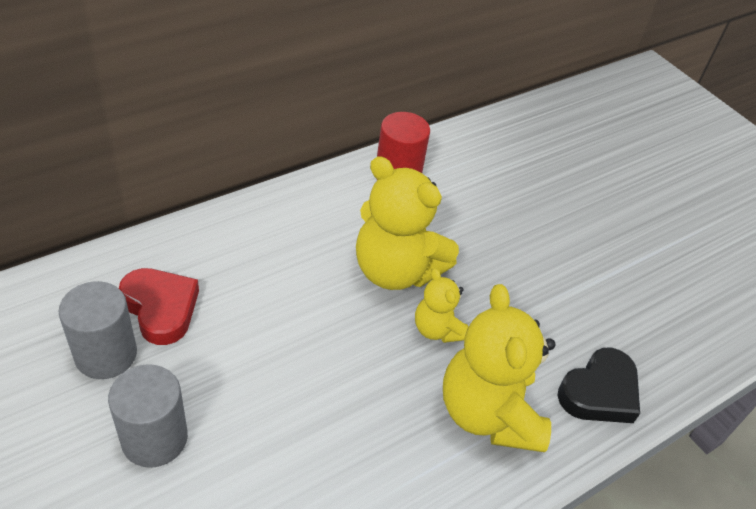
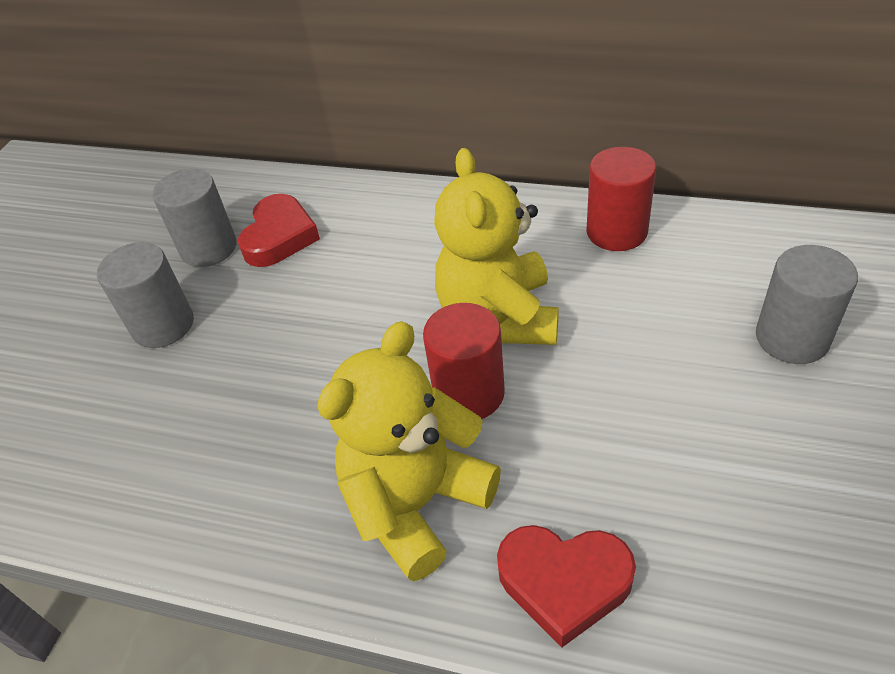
camera: 60 degrees right, 0 degrees up
(437, 329) = (469, 393): yellow teddy bear -> red cylinder
(549, 192) = (792, 338): none -> grey cylinder
(599, 392) = (564, 582): black heart -> red heart

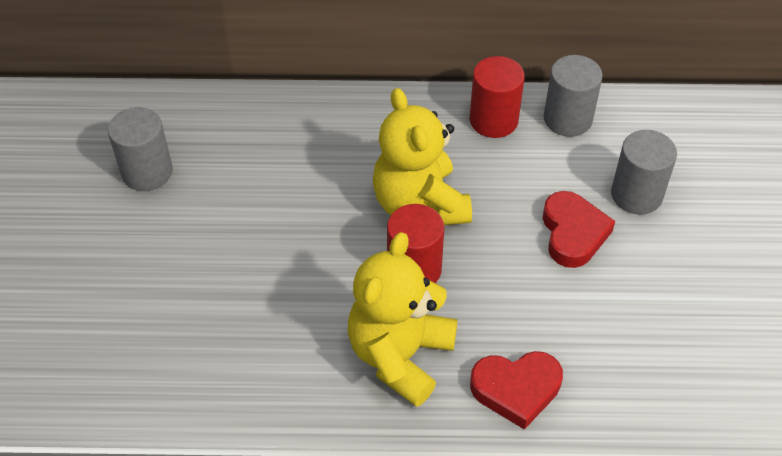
camera: 20 degrees left, 5 degrees up
(163, 325) = (138, 248): grey cylinder -> grey cylinder (567, 119)
(279, 237) = (208, 154): red heart -> red heart (573, 233)

